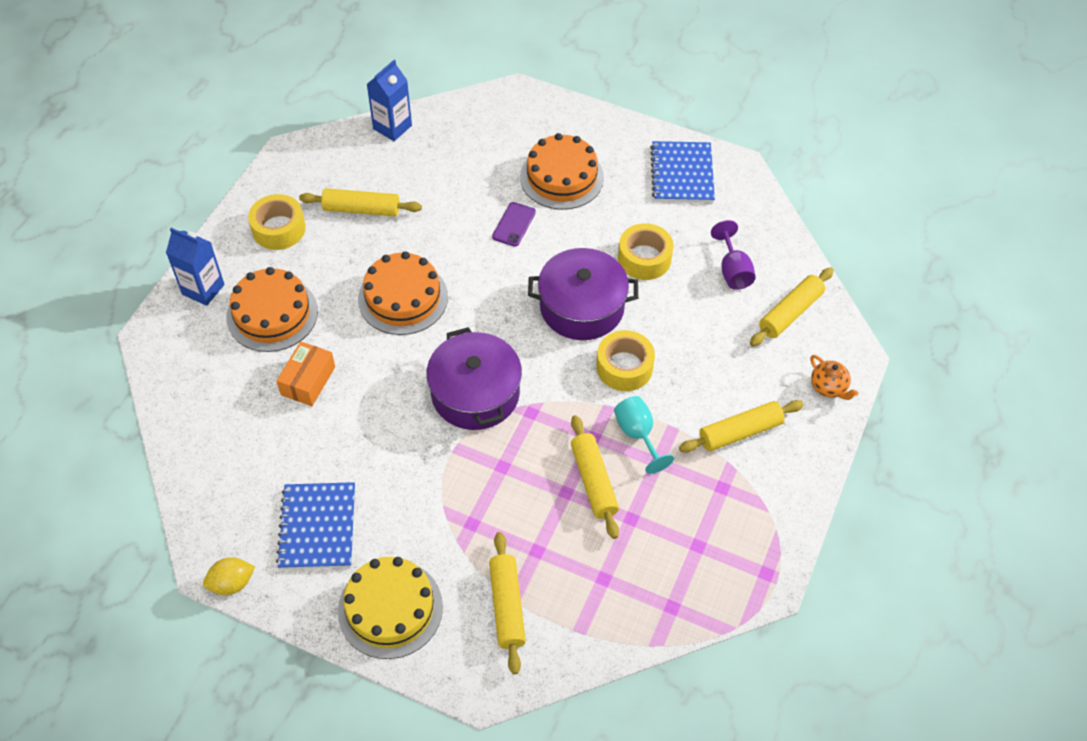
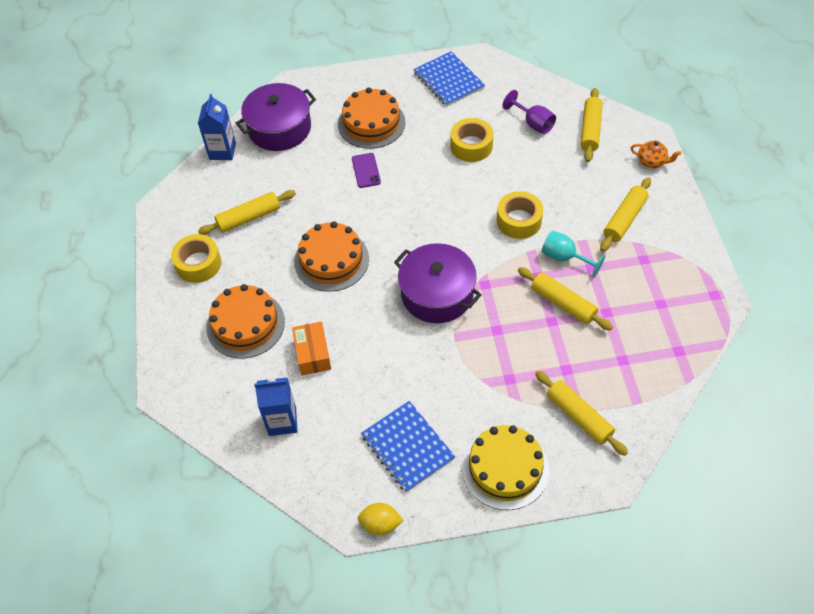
camera: 30 degrees left, 0 degrees up
(203, 289) = (177, 337): blue carton -> blue carton (282, 421)
(232, 583) = (380, 524): yellow lemon -> yellow lemon turned 60 degrees clockwise
(582, 307) = (458, 198): purple pot -> purple pot (279, 128)

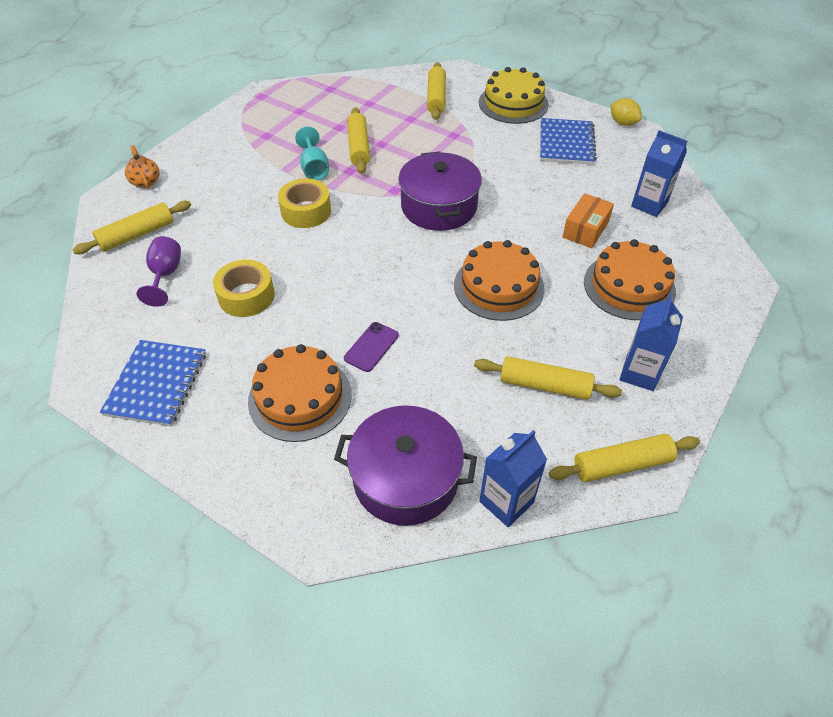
camera: 140 degrees left, 5 degrees down
(198, 264) = (639, 373): yellow tape -> blue carton
(624, 219) = (234, 162): yellow rolling pin -> yellow rolling pin (621, 464)

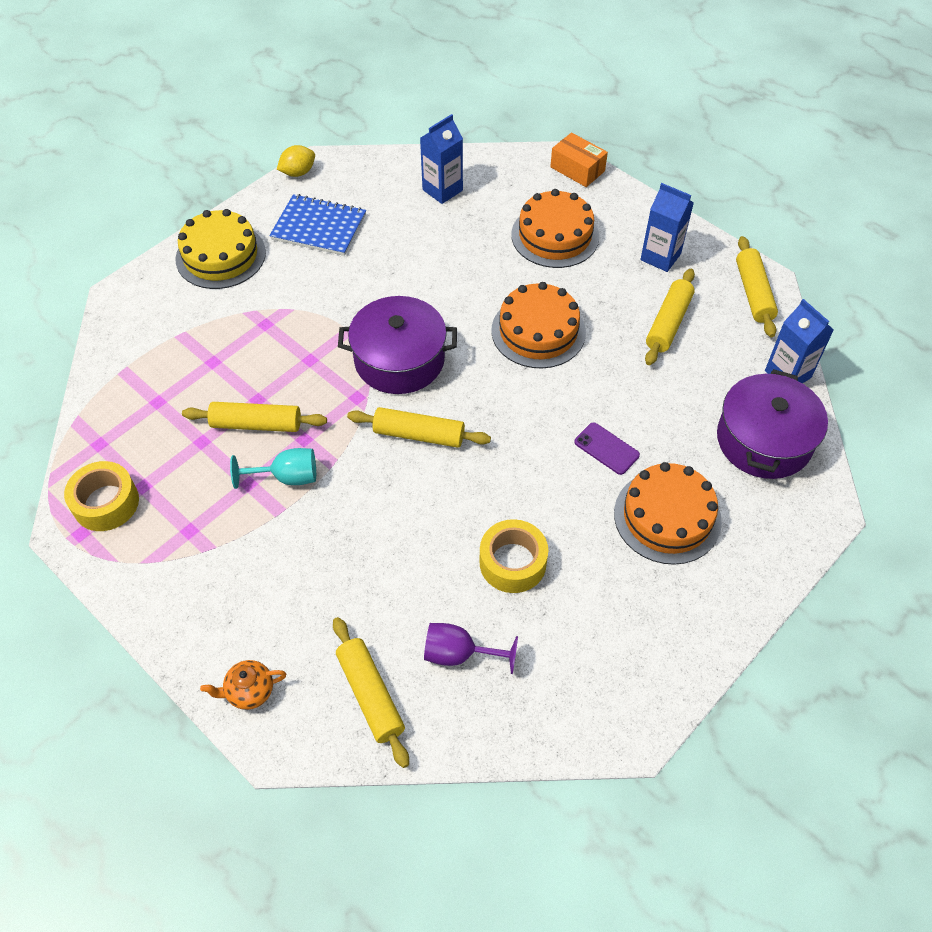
camera: 80 degrees left, 5 degrees up
(156, 384) = (637, 655): blue notebook -> none
(306, 211) = (373, 492): yellow tape -> yellow tape (106, 503)
(436, 98) = (176, 328): yellow rolling pin -> yellow rolling pin (419, 435)
(585, 230) = (468, 246): orange box -> orange box (577, 169)

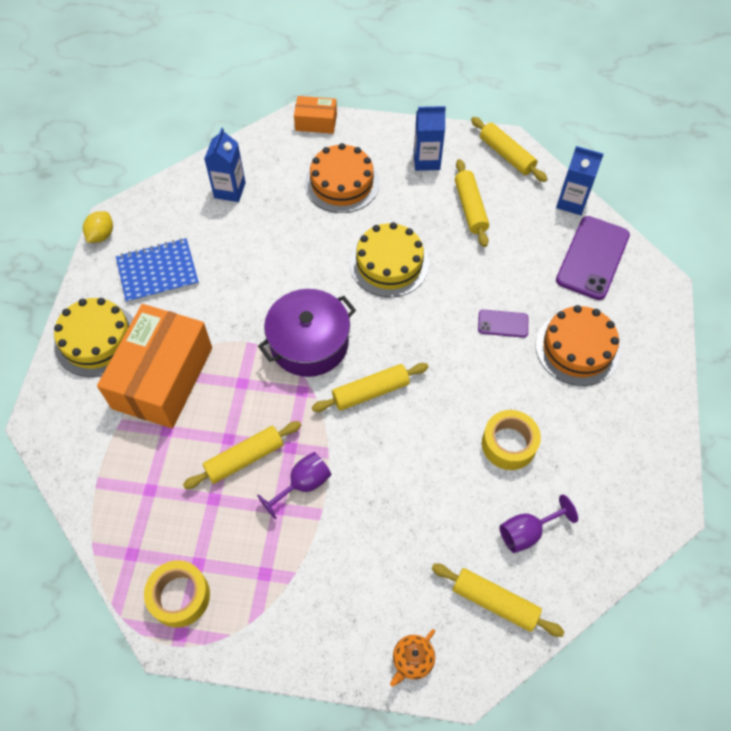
camera: 35 degrees left, 5 degrees up
(247, 316) = (162, 377): none -> orange box
(287, 477) = (302, 485): turquoise goblet -> purple goblet
(538, 331) = (389, 263): orange cake -> yellow cake
(763, 440) = (592, 258): purple pot -> purple phone

